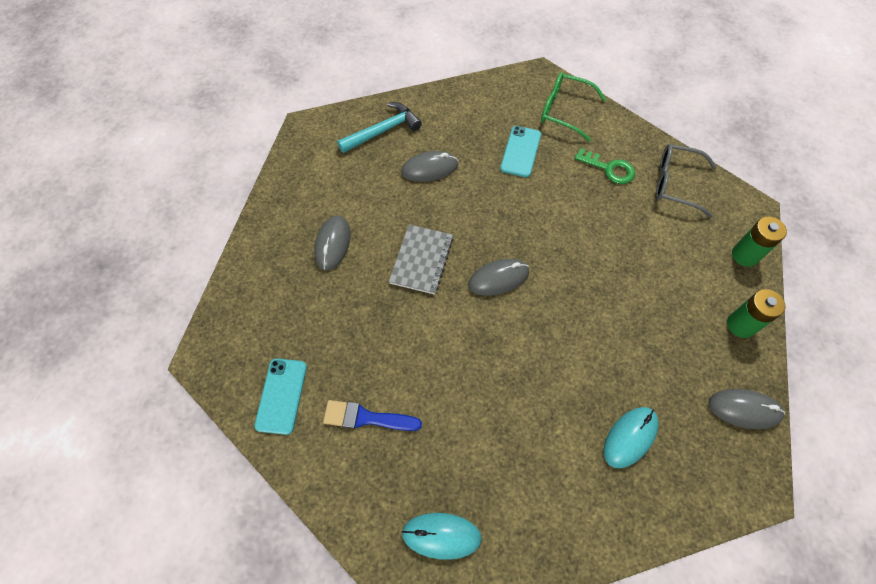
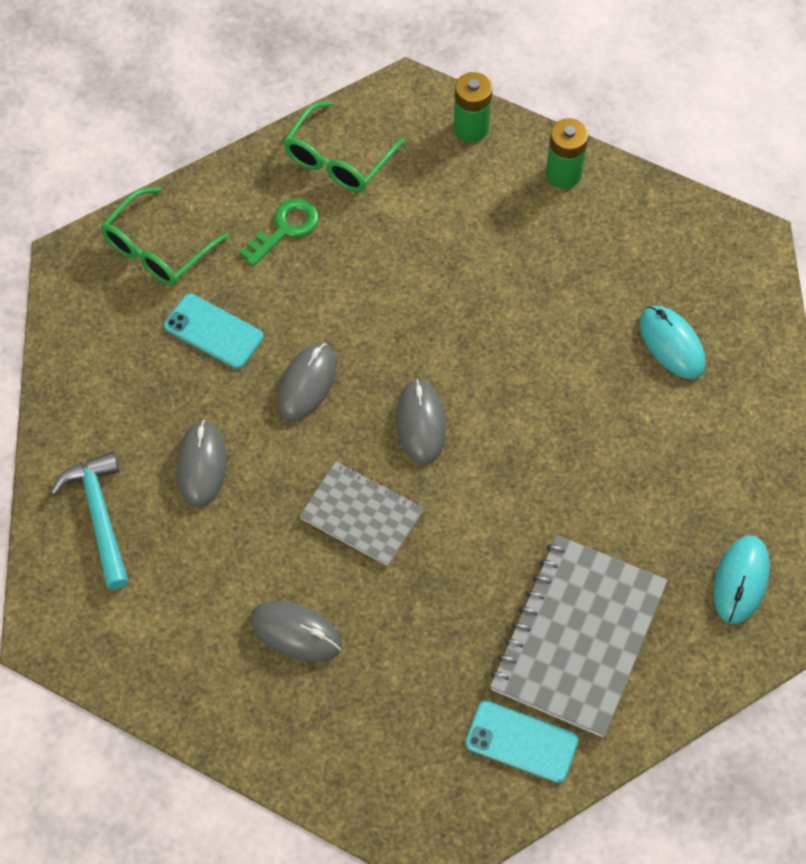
camera: 75 degrees left, 0 degrees up
(366, 418) = (578, 637): blue brush -> grey notebook
(675, 184) = (338, 160): grey glasses -> green glasses
(744, 409) = (666, 216): grey mouse -> grey mouse (307, 383)

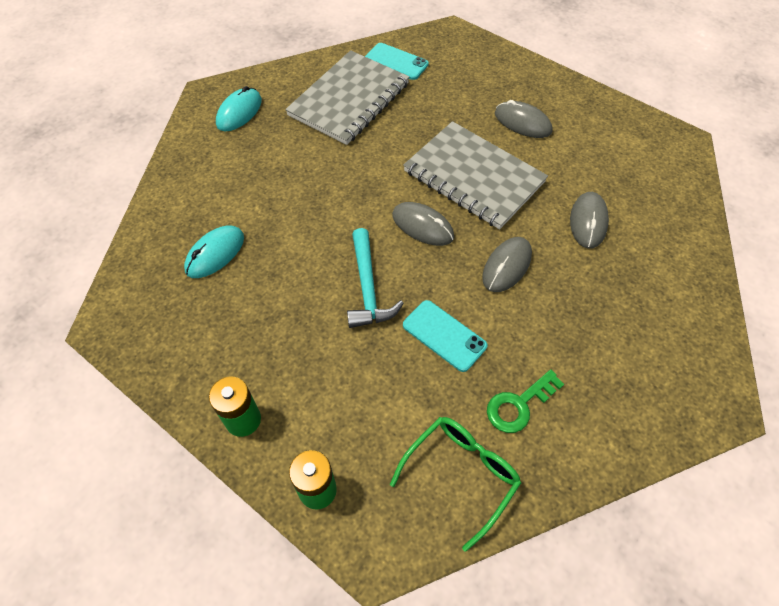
camera: 170 degrees left, 5 degrees down
(99, 516) = (660, 200): turquoise hammer -> turquoise hammer (368, 288)
(157, 249) = (640, 403): green glasses -> none
(213, 331) = (583, 318): turquoise phone -> turquoise phone (444, 335)
(361, 515) = (474, 177): grey notebook -> grey notebook, size x1.66
(420, 424) = (422, 226): grey mouse -> grey mouse turned 60 degrees counterclockwise
(671, 344) = (215, 253): turquoise mouse -> turquoise mouse turned 60 degrees clockwise

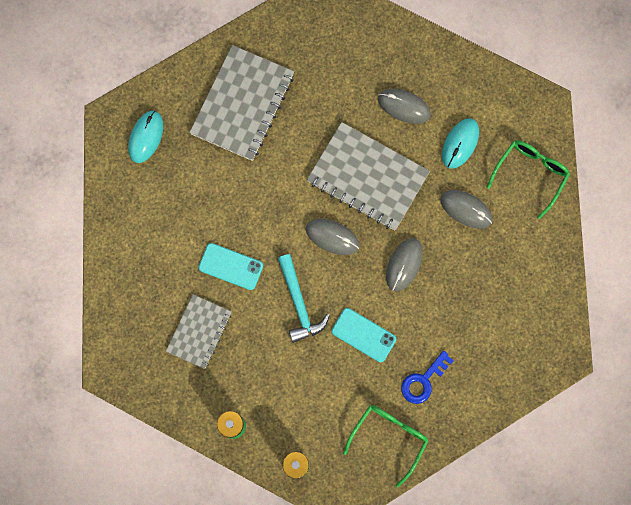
camera: 10 degrees left, 20 degrees up
(215, 253) = (171, 293): turquoise mouse -> turquoise mouse (460, 144)
(234, 299) = (199, 332): none -> grey notebook
(396, 62) = (277, 46): turquoise phone -> turquoise phone (231, 266)
(519, 405) = (423, 381): green key -> blue key
(588, 222) = (466, 209): grey mouse -> grey mouse turned 60 degrees counterclockwise
(667, 199) = (530, 174): none -> green glasses

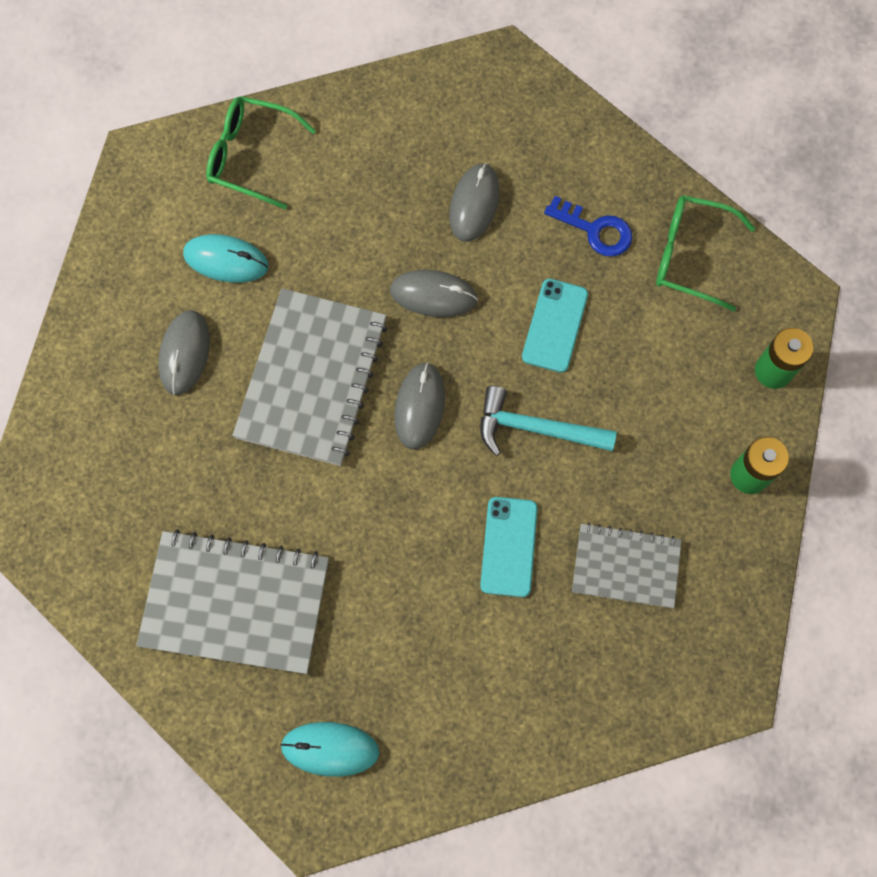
camera: 105 degrees left, 5 degrees down
(299, 303) = (536, 428): turquoise hammer -> turquoise hammer turned 135 degrees counterclockwise
(466, 209) = (326, 230): grey mouse -> grey mouse (474, 204)

